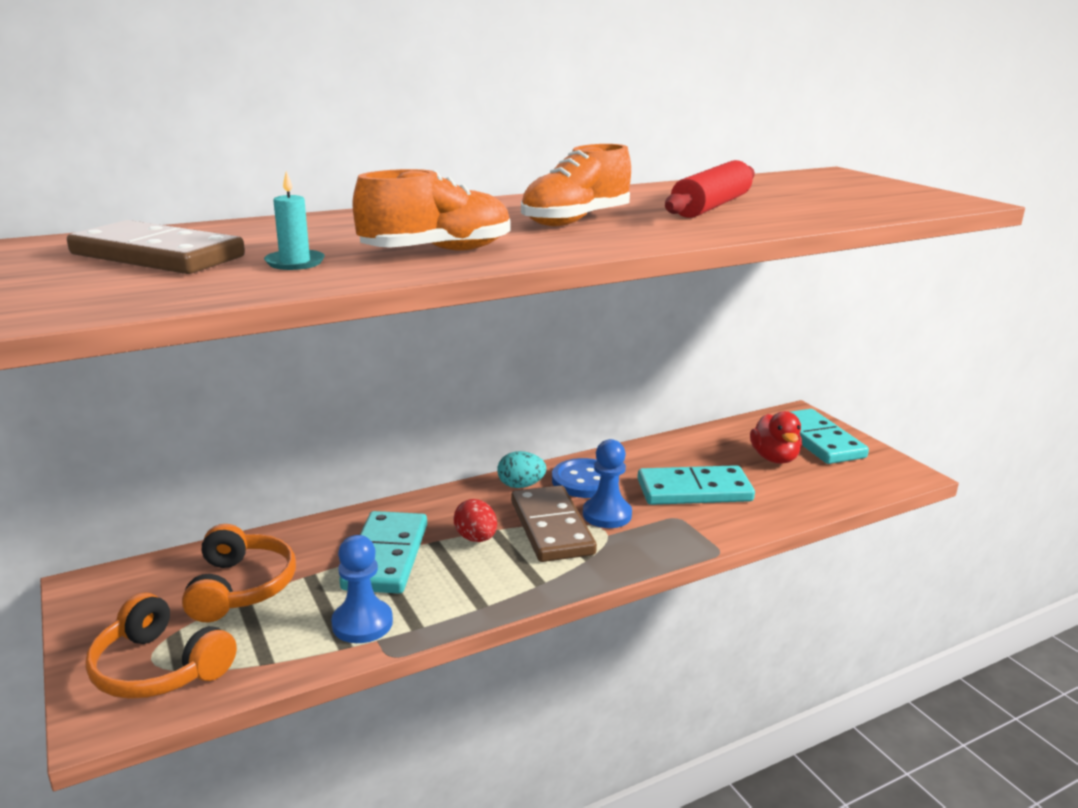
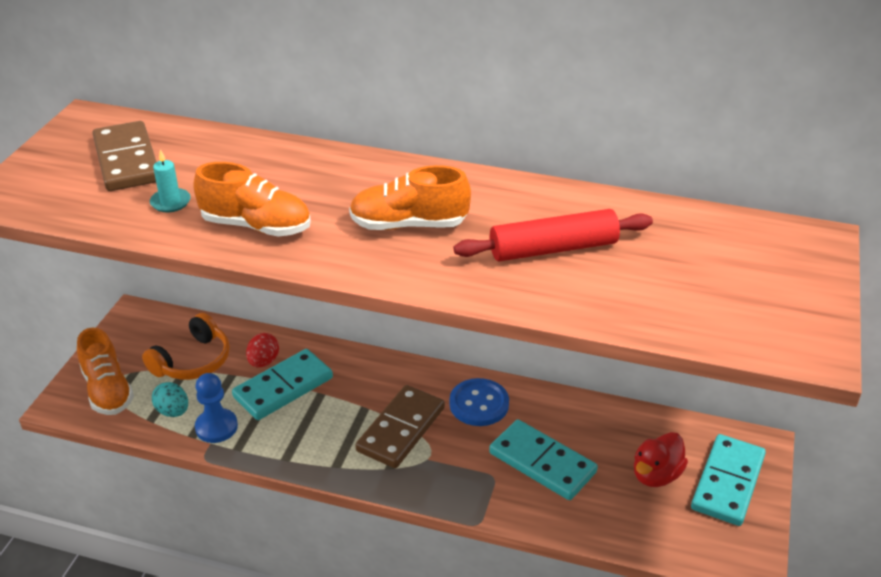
camera: 45 degrees right, 15 degrees up
(159, 668) = (108, 390): orange headphones -> orange shoe
(476, 538) = (347, 407): red egg -> red egg (263, 362)
(521, 485) = (431, 381): turquoise egg -> turquoise egg (173, 411)
(607, 515) = (450, 442): blue pawn -> none

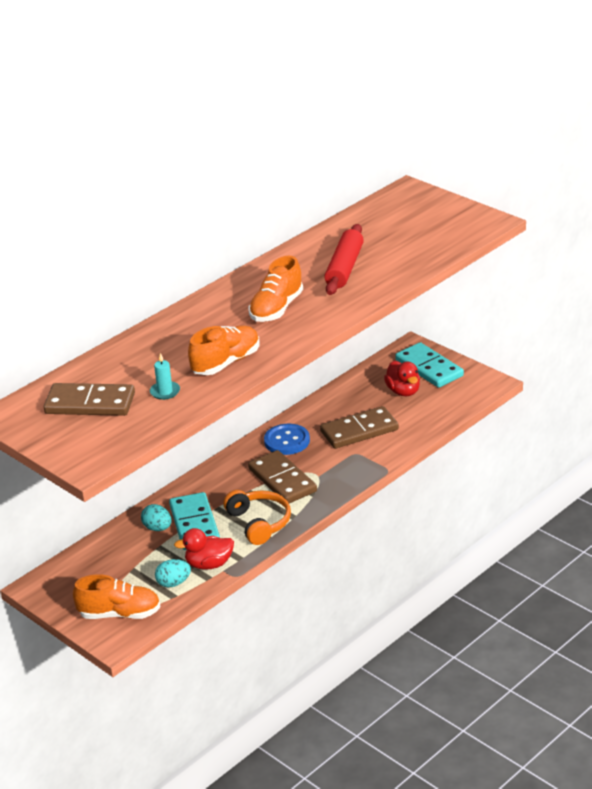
camera: 60 degrees left, 5 degrees down
(193, 361) = (125, 564): orange headphones -> orange headphones (259, 523)
(216, 427) = (209, 564): blue pawn -> red duck
(263, 362) = (157, 528): red egg -> turquoise egg
(542, 463) = (359, 431): turquoise domino -> brown domino

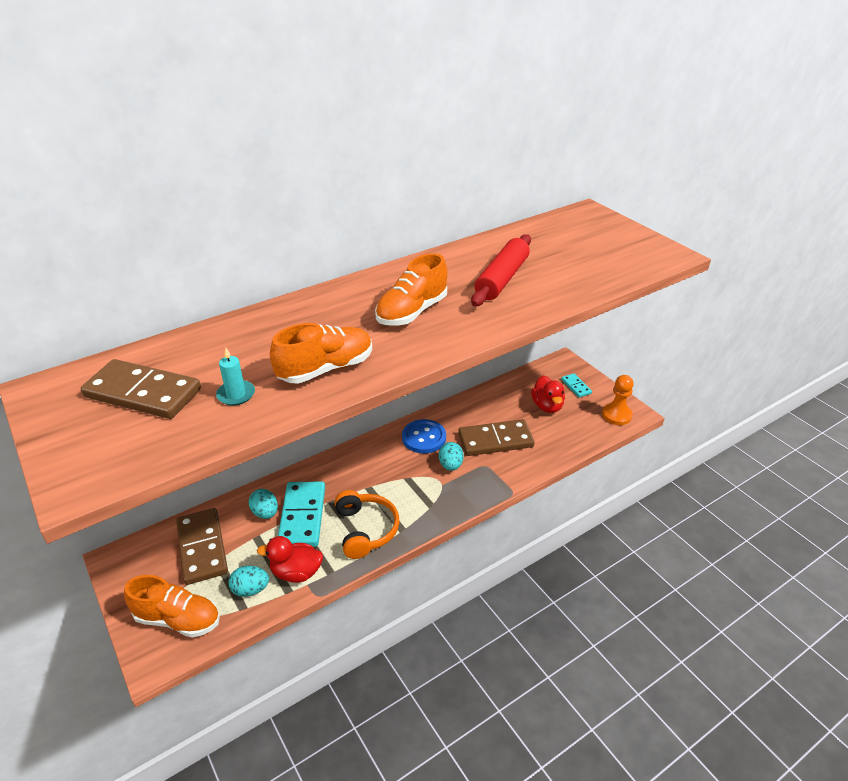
camera: 10 degrees right, 5 degrees up
(282, 480) = (405, 482): brown domino -> brown domino (202, 548)
(321, 459) = (450, 465): none -> turquoise egg
(429, 368) = (576, 386): turquoise domino -> turquoise domino, size x0.50
(475, 387) = (616, 415): none -> orange pawn

